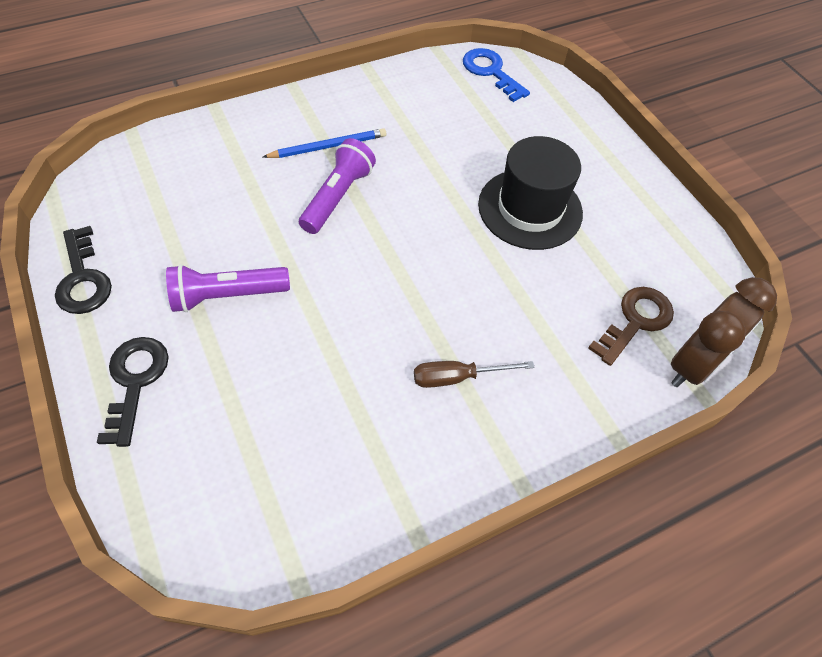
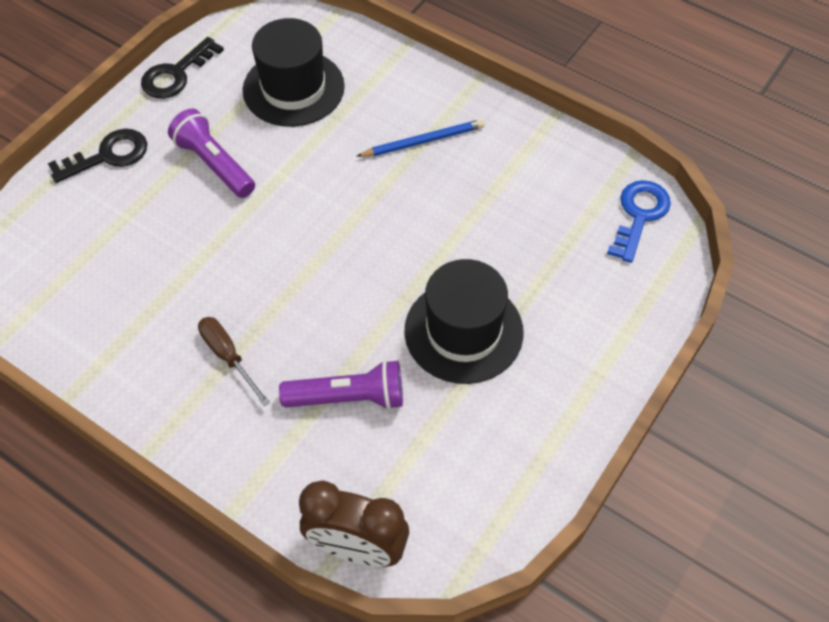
camera: 65 degrees right, 0 degrees up
(191, 200) = (293, 88): none -> black hat
(328, 146) = (423, 141): blue pencil -> blue pencil turned 60 degrees counterclockwise
(338, 197) = (368, 179): purple flashlight -> purple flashlight (349, 398)
(635, 321) = (379, 477): brown key -> none

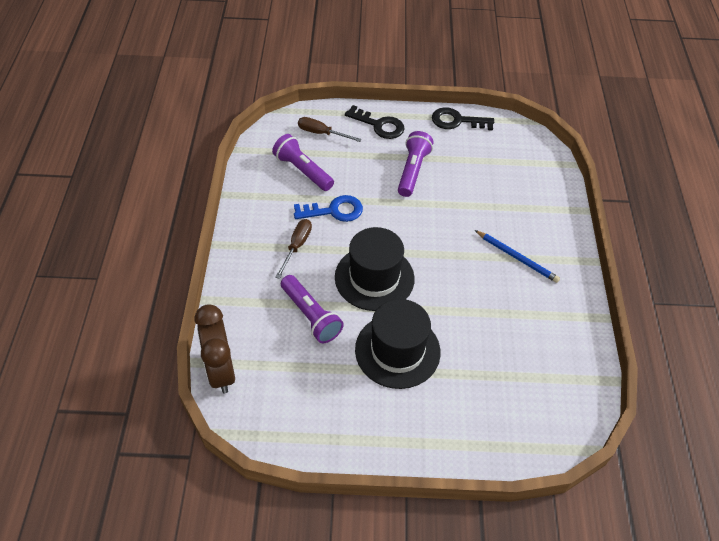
camera: 55 degrees right, 5 degrees down
(61, 226) = (321, 133): none -> brown screwdriver
(107, 282) = (303, 170): none -> purple flashlight
(293, 88) = (496, 175): black hat -> black hat (374, 278)
(639, 215) = (567, 408): blue key -> blue key (334, 211)

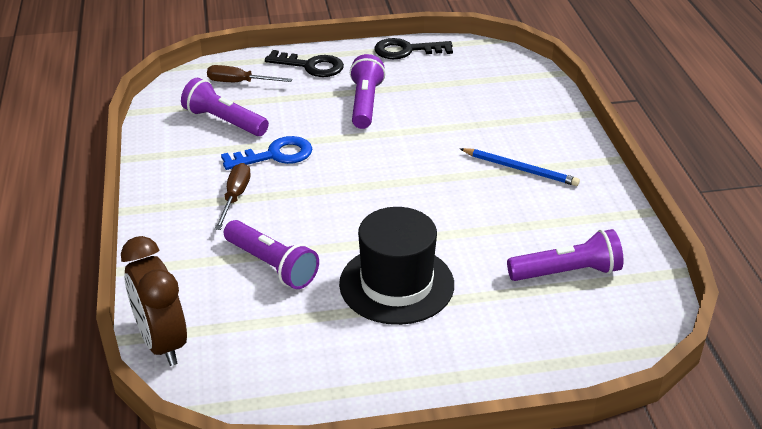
camera: 10 degrees left, 15 degrees down
(374, 278) = (345, 214): black hat -> none
(527, 364) = (567, 272): none -> purple flashlight

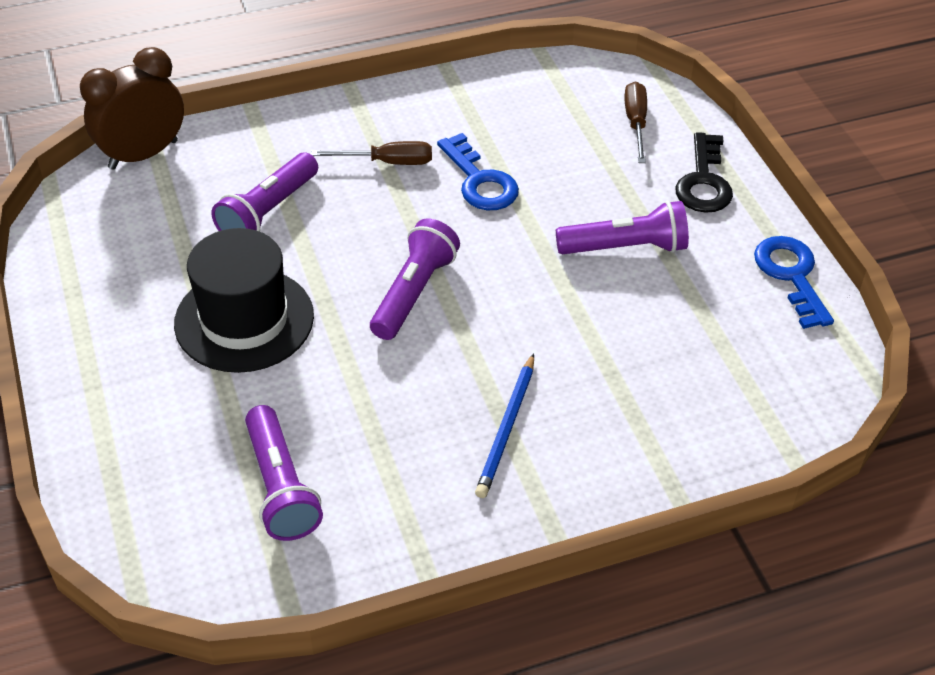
camera: 80 degrees right, 10 degrees up
(224, 121) = (541, 126): purple flashlight -> purple flashlight (414, 292)
(406, 50) = (791, 275): black key -> blue key

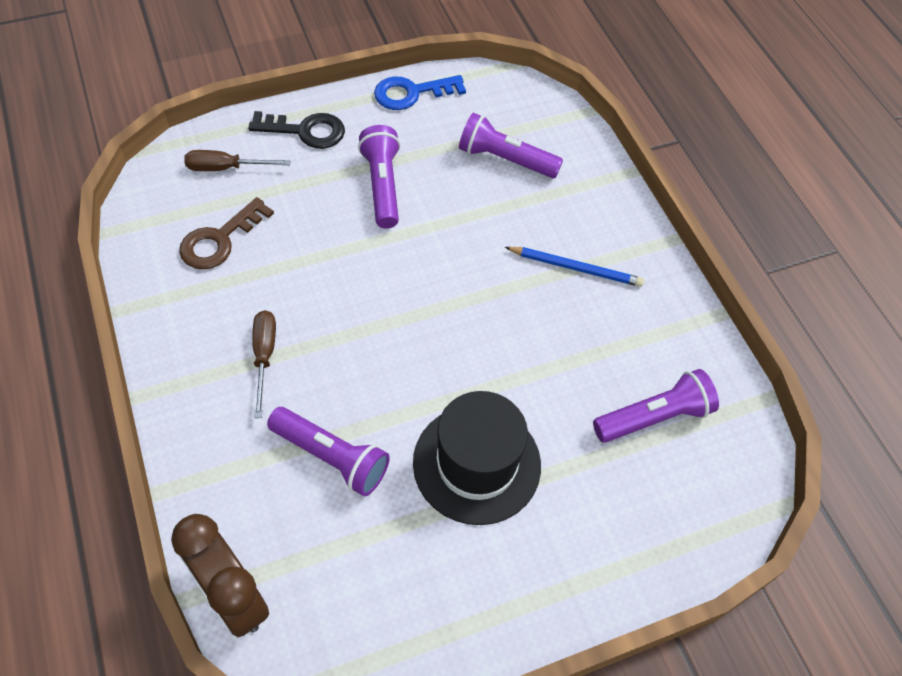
camera: 95 degrees left, 10 degrees up
(414, 292) = (437, 331): purple flashlight -> purple flashlight (505, 159)
(480, 181) = (296, 282): blue key -> none
(534, 124) = (220, 240): none -> brown key

